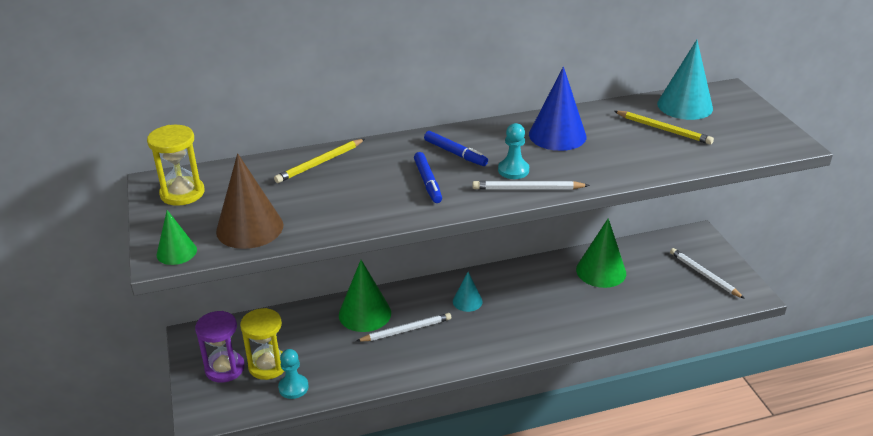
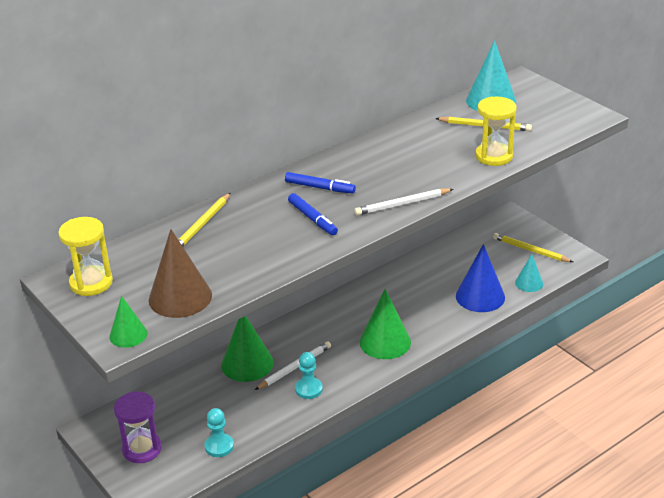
camera: 20 degrees left, 0 degrees up
(268, 365) = (182, 435): yellow hourglass -> yellow hourglass (494, 156)
(467, 301) = (336, 327): turquoise cone -> turquoise cone (529, 283)
(513, 170) = (380, 191): turquoise pawn -> turquoise pawn (308, 389)
(557, 135) = (399, 151): blue cone -> blue cone (480, 296)
(601, 271) = (441, 269): green cone -> green cone (385, 342)
(704, 275) = (530, 250): white pencil -> yellow pencil

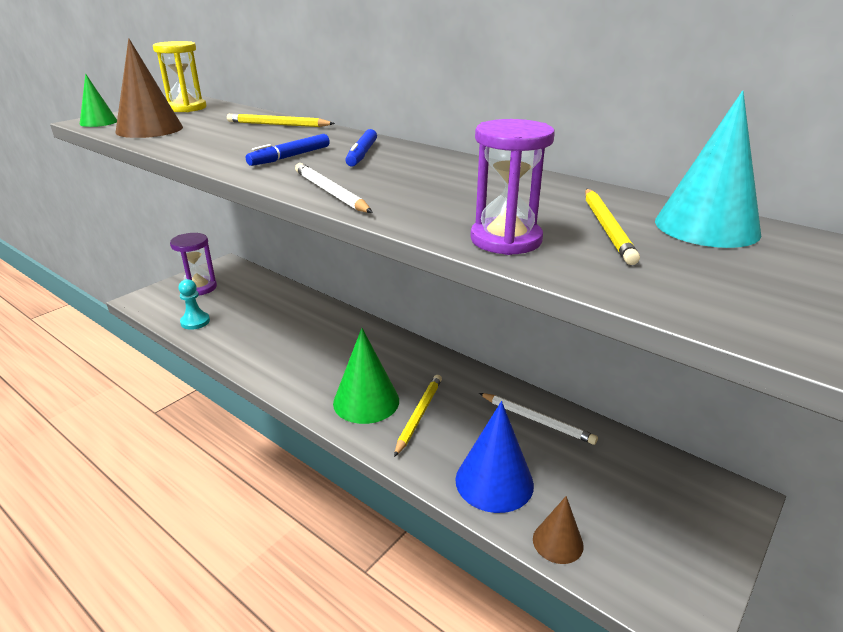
camera: 75 degrees right, 5 degrees down
(247, 363) = (315, 317): green cone -> none
(294, 367) = (311, 345): white pencil -> white pencil (537, 420)
(308, 389) = (276, 359): turquoise pawn -> none
(494, 156) = (506, 240): yellow hourglass -> purple hourglass
(529, 283) = (557, 542): turquoise cone -> brown cone
(530, 250) = (655, 536): yellow pencil -> yellow pencil (419, 415)

